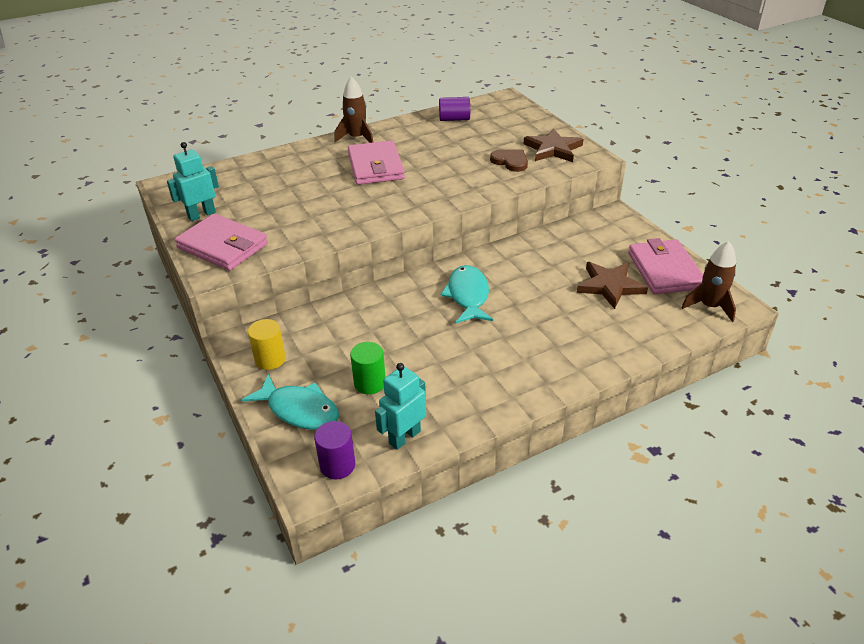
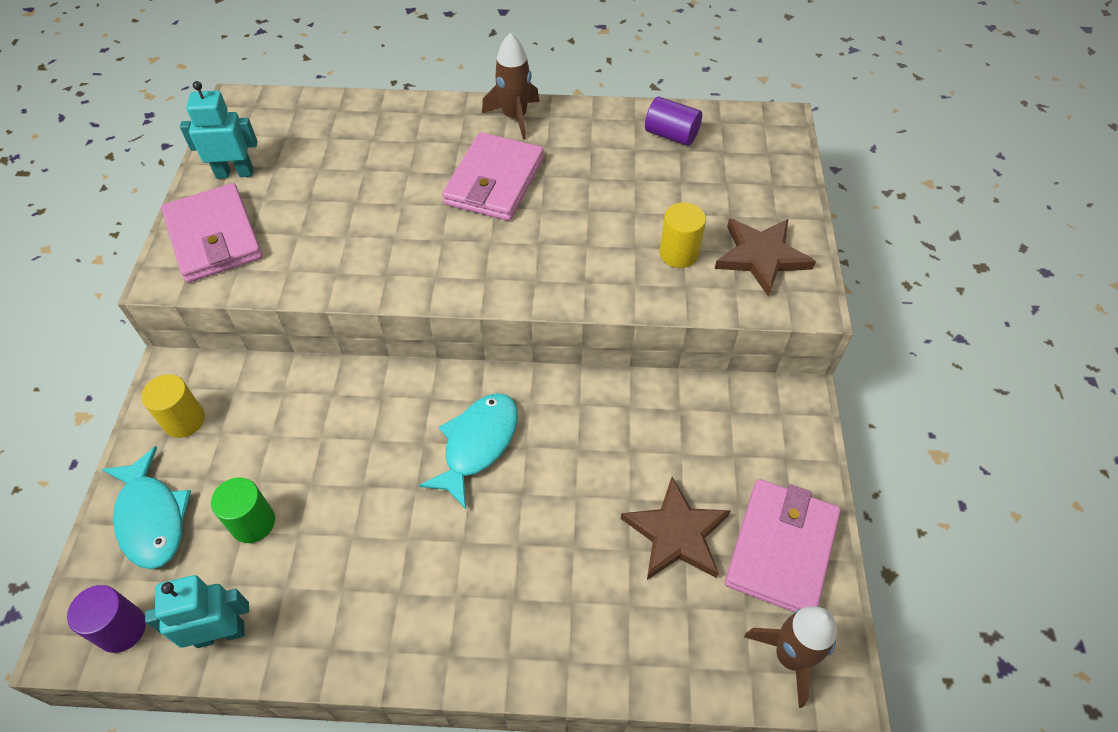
camera: 30 degrees right, 15 degrees up
(510, 161) = (678, 253): brown heart -> yellow cylinder

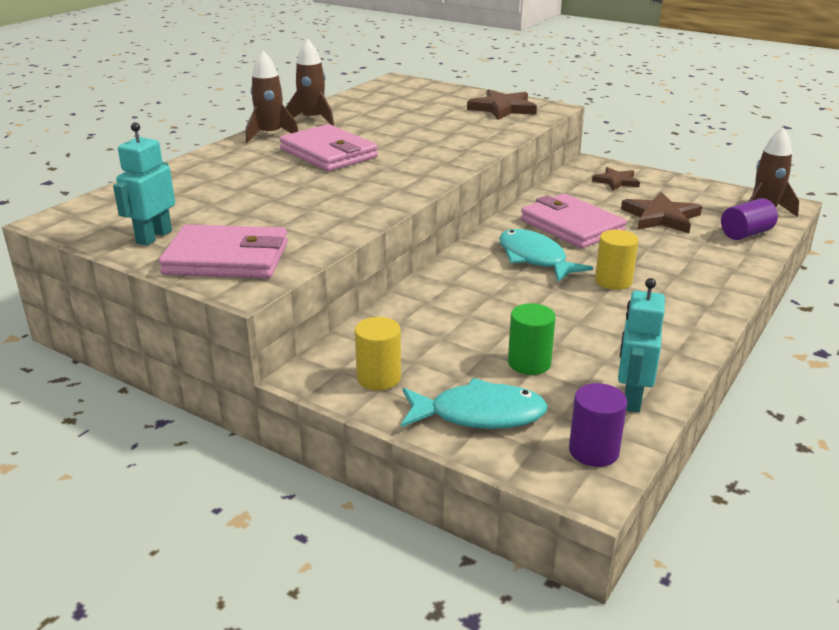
camera: 60 degrees left, 25 degrees down
(583, 123) = (312, 120): none -> brown rocket
(671, 135) = (364, 103): purple cylinder -> purple cylinder (745, 234)
(678, 253) = (473, 124): yellow cylinder -> yellow cylinder (613, 281)
(759, 448) = (616, 181): none -> brown star
(781, 549) = (692, 194): pink wallet -> pink wallet (571, 226)

